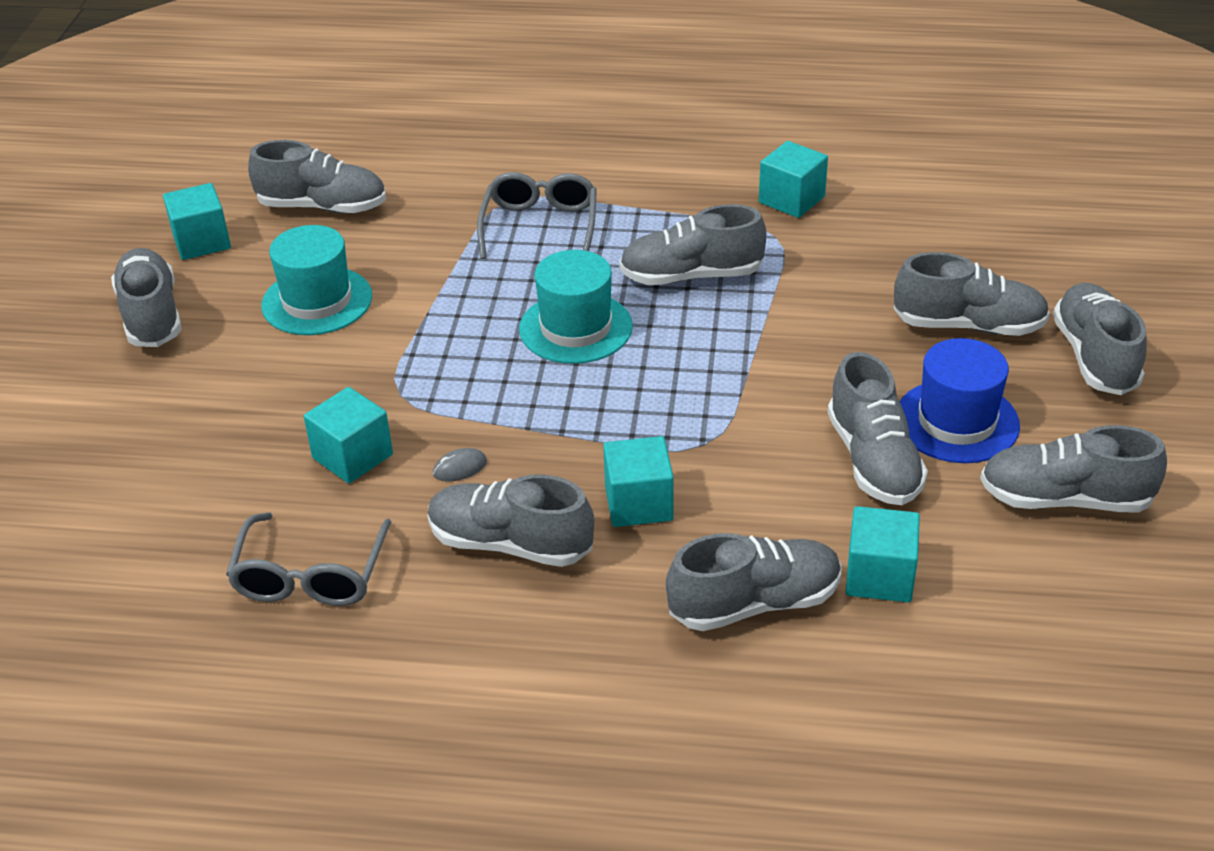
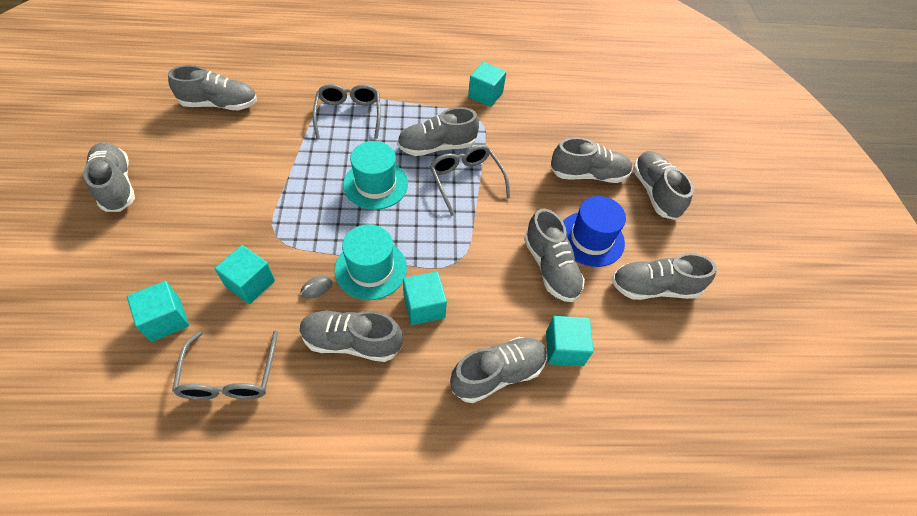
camera: 15 degrees left, 15 degrees up
(202, 242) = (146, 130): turquoise cube -> turquoise cube (166, 319)
(317, 301) = (220, 171): turquoise hat -> turquoise hat (371, 269)
(737, 327) = (466, 180): none -> grey glasses

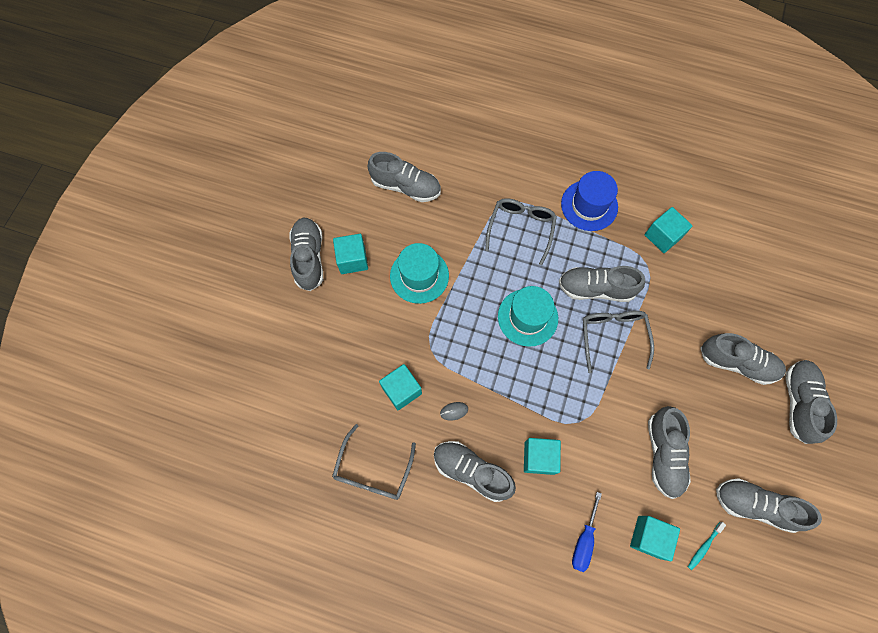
camera: 25 degrees right, 15 degrees up
(166, 319) = (332, 404): turquoise cube -> turquoise cube (352, 259)
(371, 269) = (503, 406): turquoise hat -> turquoise hat (419, 276)
(498, 374) = (584, 541): grey shoe -> blue screwdriver
(591, 239) = (713, 435): blue hat -> blue hat (589, 205)
(622, 340) = (704, 546): none -> turquoise toothbrush

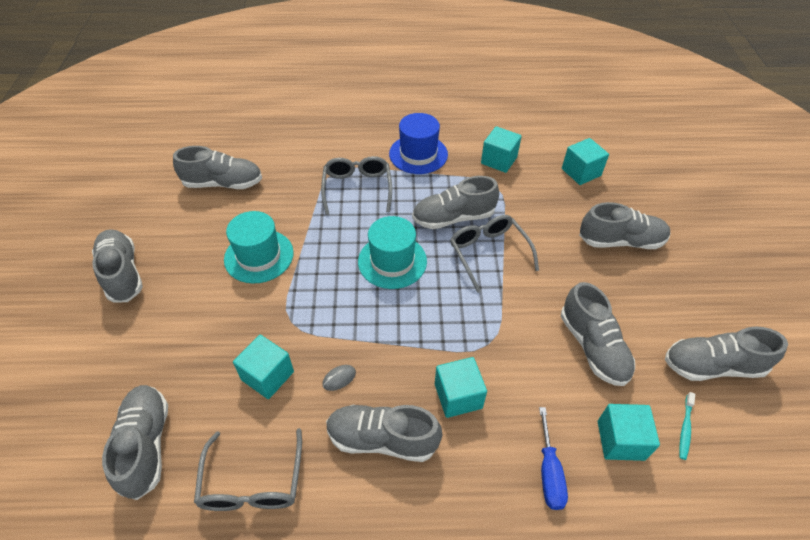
camera: 20 degrees left, 20 degrees down
(352, 259) = (176, 261): turquoise cube -> turquoise cube (581, 172)
(798, 403) = (697, 258): grey shoe -> grey shoe (146, 445)

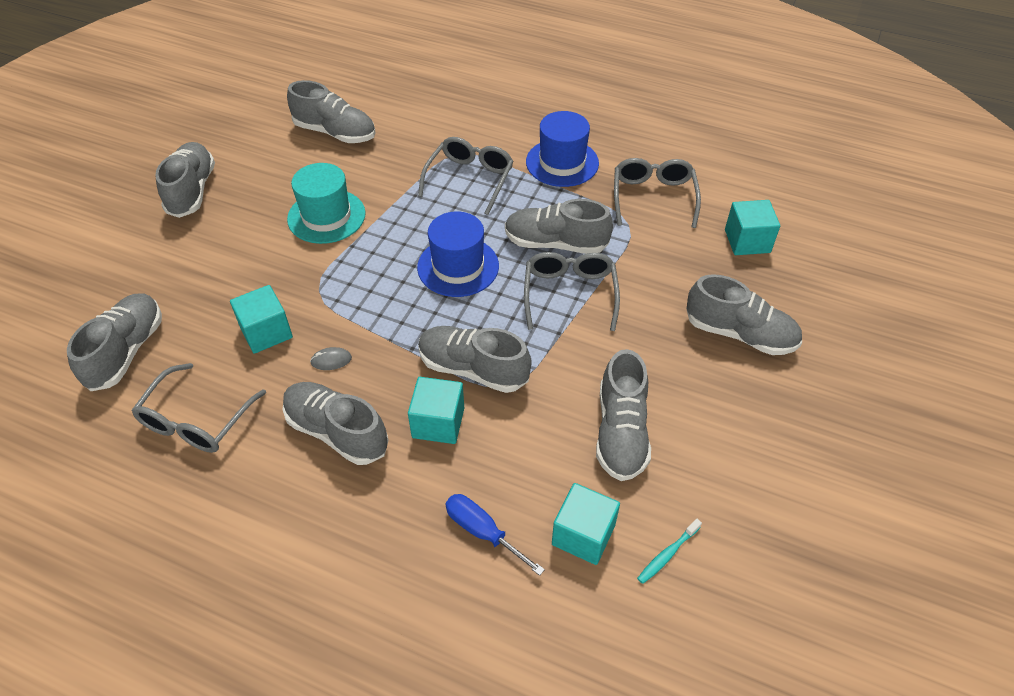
camera: 25 degrees right, 0 degrees up
(392, 261) = (458, 266): turquoise hat -> blue hat
(499, 160) = (653, 197): turquoise cube -> grey glasses
(549, 472) = (482, 531): blue screwdriver -> blue screwdriver turned 105 degrees clockwise
(712, 366) = (752, 506): grey shoe -> grey shoe (473, 369)

